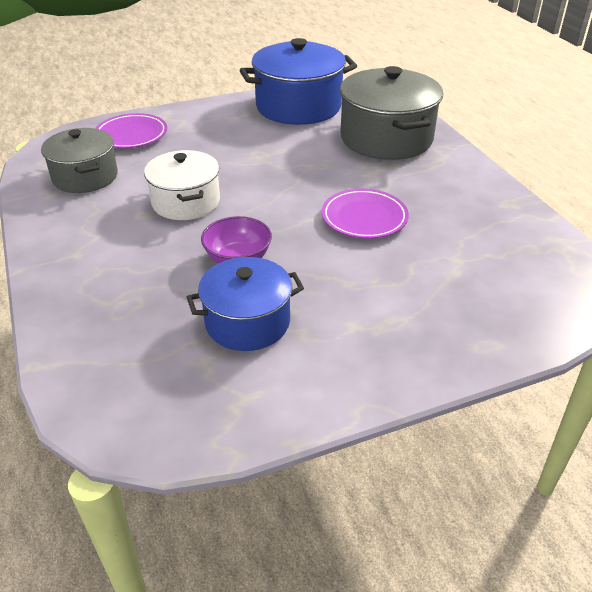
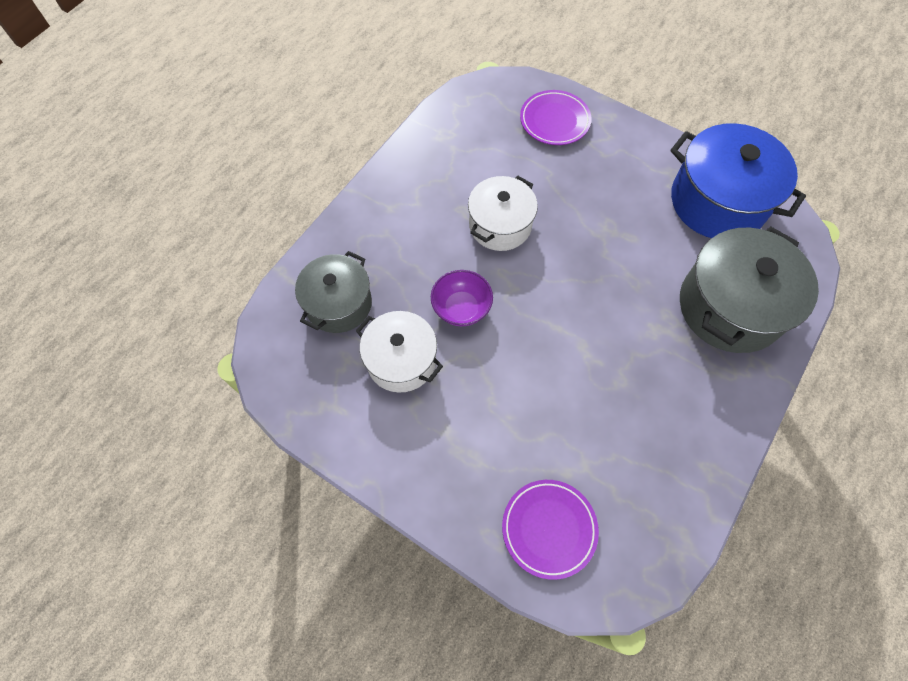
camera: 55 degrees right, 25 degrees up
(85, 177) = (475, 139): grey pot -> grey pot (338, 304)
(247, 322) = (401, 360): blue pot -> white pot
(364, 218) = (585, 362): purple plate -> purple plate (549, 529)

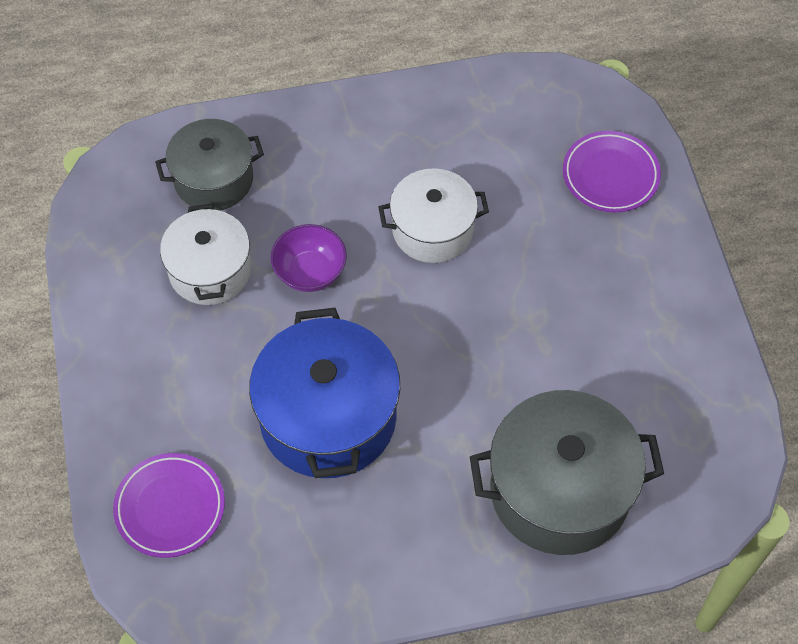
camera: 45 degrees right, 5 degrees down
(718, 201) = (680, 390): blue pot -> blue pot (328, 418)

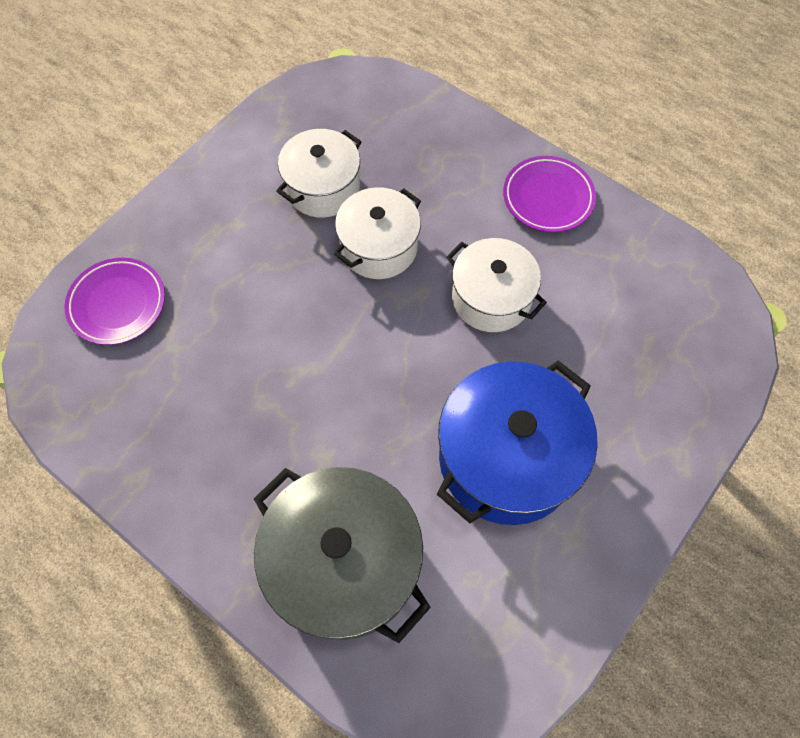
camera: 50 degrees right, 5 degrees up
(213, 179) = (397, 136): grey pot -> none
(310, 272) = (379, 247): purple bowl -> white pot
(328, 418) = (269, 348): blue pot -> blue pot (507, 458)
(610, 175) = (669, 386): purple plate -> purple plate (548, 197)

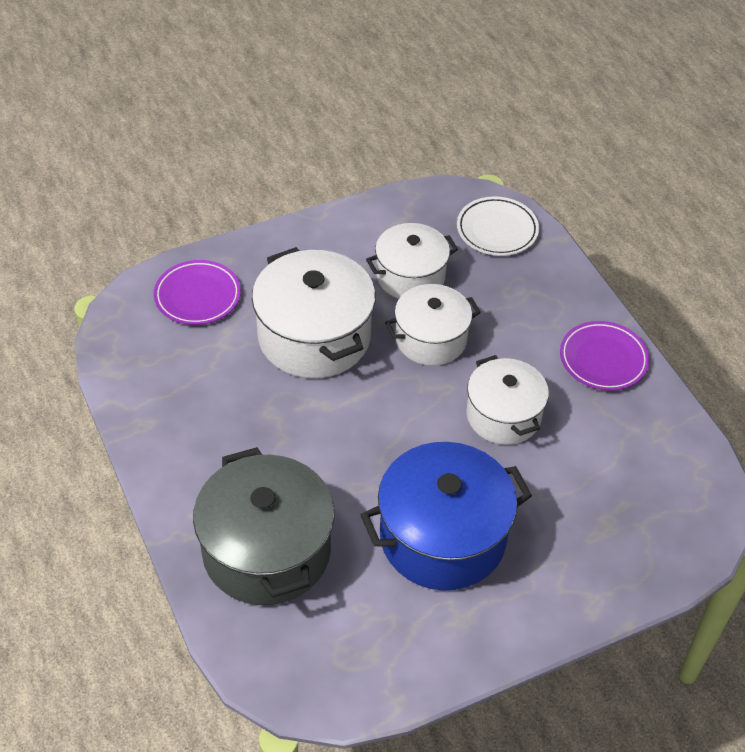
camera: 25 degrees right, 15 degrees down
(263, 296) = (314, 337): none -> white pot
(378, 104) = (497, 230): none -> white plate

